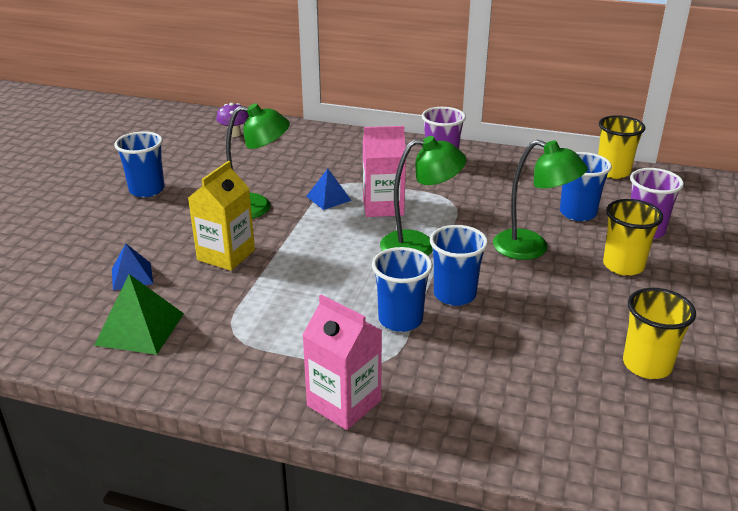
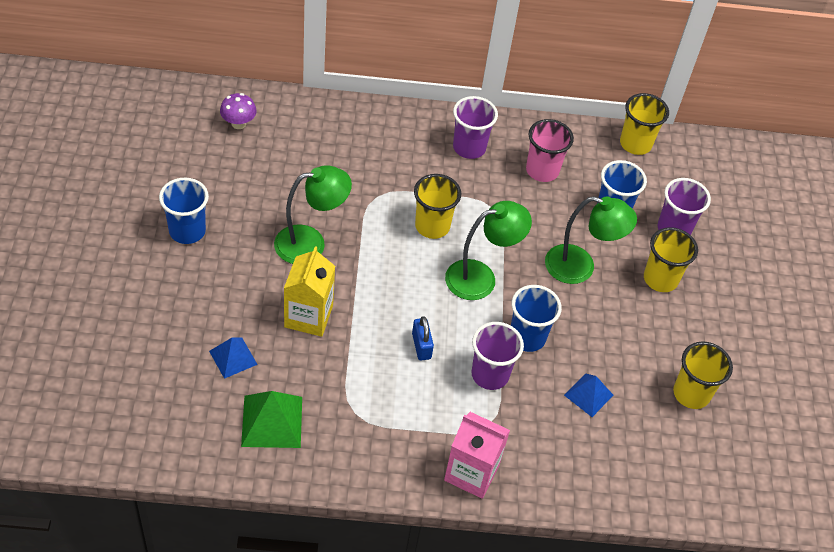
camera: 20 degrees left, 20 degrees up
(328, 198) = (376, 220): blue pyramid -> blue pyramid (588, 395)
(333, 289) = (421, 346): none -> blue padlock
(383, 207) = (432, 226): pink carton -> yellow cup
(400, 320) = (490, 374): blue cup -> purple cup
(510, 181) = (542, 170): none -> pink cup

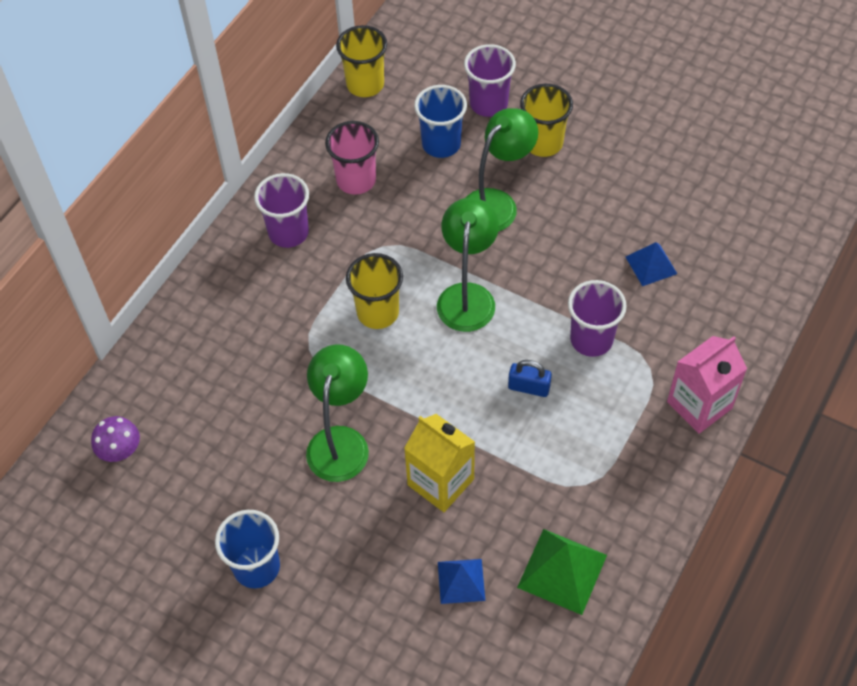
camera: 55 degrees left, 5 degrees up
(527, 337) = (561, 287): blue cup -> none
(691, 394) = (684, 181): yellow cup -> none

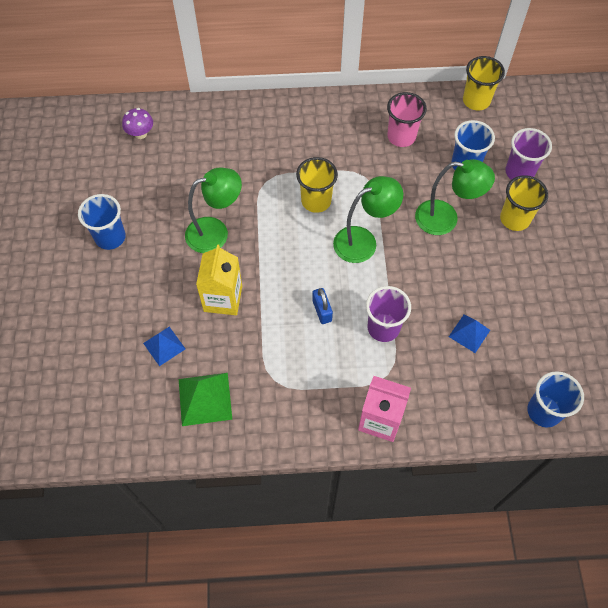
camera: 55 degrees right, 5 degrees up
(288, 233) = (337, 126): purple cup -> none
(779, 254) = (544, 411): none -> blue cup

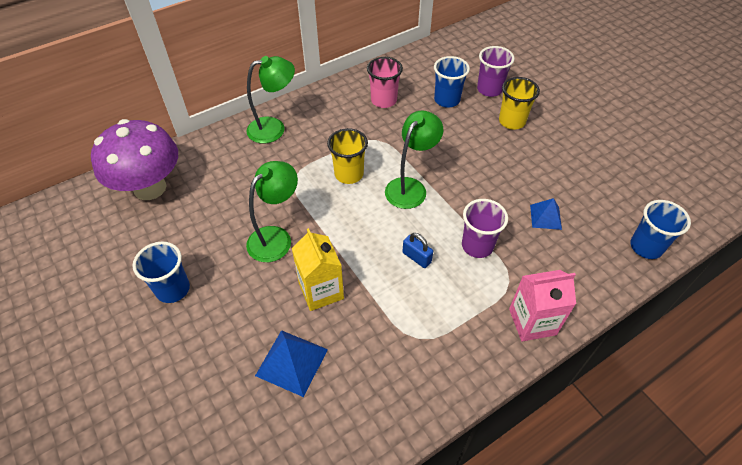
camera: 30 degrees left, 10 degrees down
(140, 134) = (150, 188): purple mushroom -> purple mushroom, size x2.46
(164, 346) = (291, 362): blue pyramid -> blue pyramid, size x1.56
(205, 399) = (365, 391): green pyramid -> none
(445, 219) = (462, 143): green lamp -> green lamp (274, 128)
(476, 101) = (421, 56): yellow cup -> none

